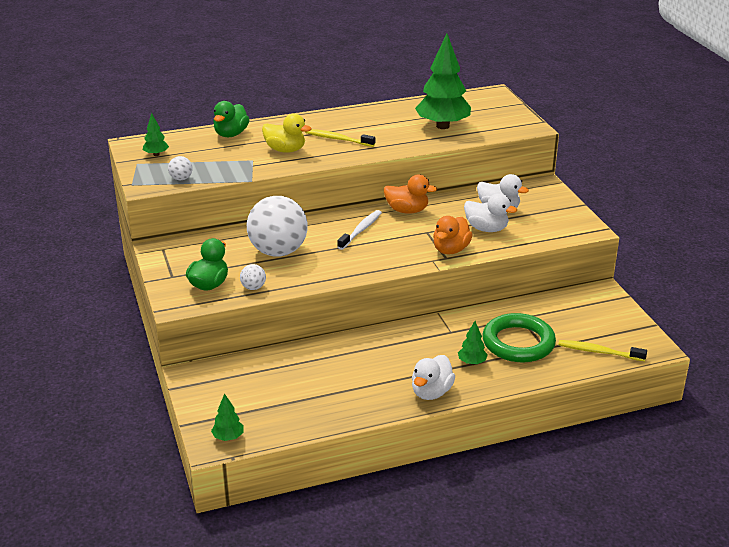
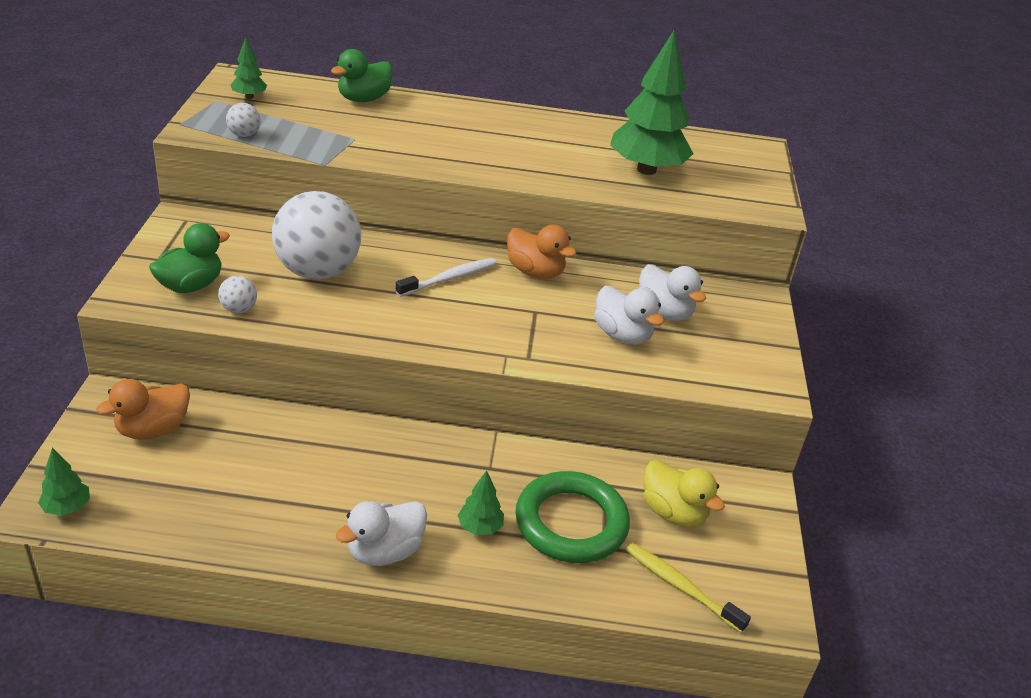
camera: 20 degrees right, 5 degrees up
(285, 150) = (409, 138): yellow duck -> yellow duck (673, 512)
(338, 139) = (489, 145): yellow toothbrush -> none
(451, 250) = (545, 349): orange duck -> orange duck (153, 429)

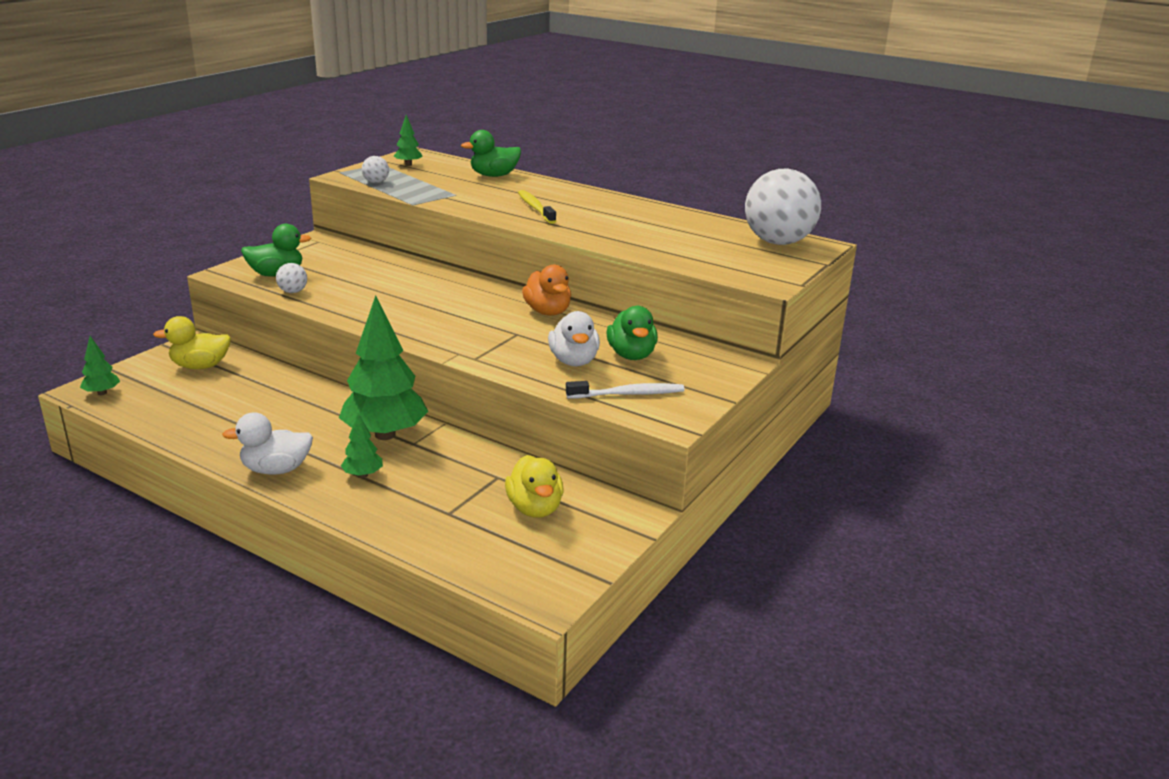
camera: 30 degrees right, 10 degrees down
(153, 429) = (200, 366): orange duck -> yellow duck
(317, 271) = (375, 282): white ball -> white ball (778, 242)
(449, 279) = (471, 303): white toothbrush -> white toothbrush (628, 394)
(571, 523) = (439, 491): green ring -> none
(646, 170) = (681, 243): green tree -> green tree (385, 435)
(664, 312) = (631, 355): white duck -> green duck
(681, 587) = (484, 555): yellow toothbrush -> yellow toothbrush (535, 208)

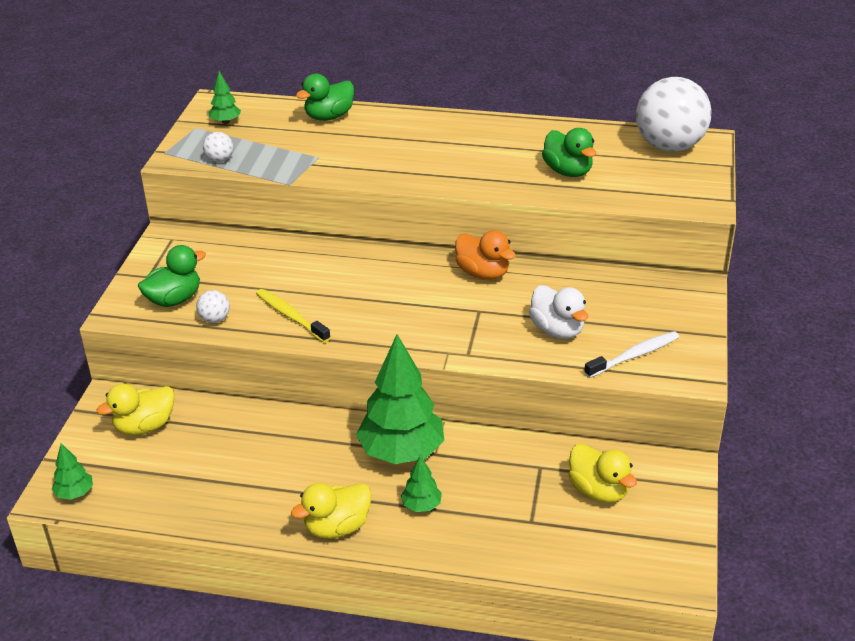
camera: 20 degrees left, 10 degrees up
(276, 469) = (337, 527): white duck -> yellow duck
(535, 208) = (414, 157): yellow toothbrush -> yellow toothbrush (291, 316)
(631, 355) = (600, 307): green duck -> green duck (568, 171)

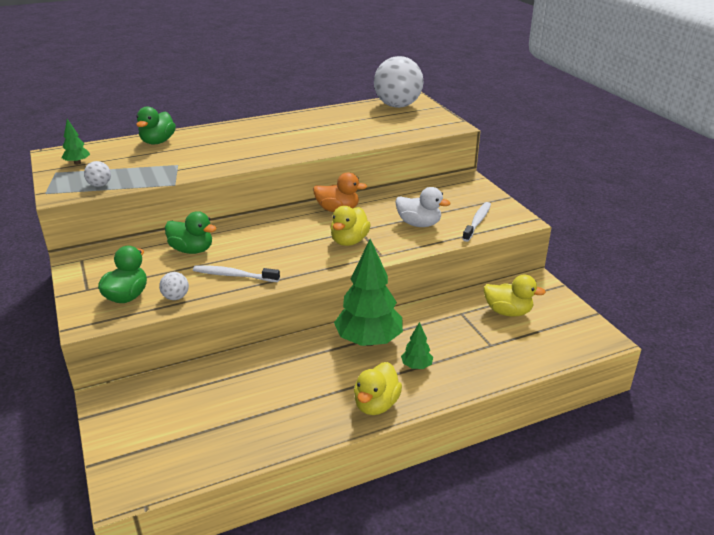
camera: 35 degrees left, 5 degrees down
(75, 493) = (143, 478): green tree -> none
(144, 426) = (157, 404): yellow duck -> yellow duck (349, 241)
(291, 316) = (234, 275): yellow toothbrush -> white toothbrush
(568, 171) = (356, 130): green duck -> green duck (192, 250)

